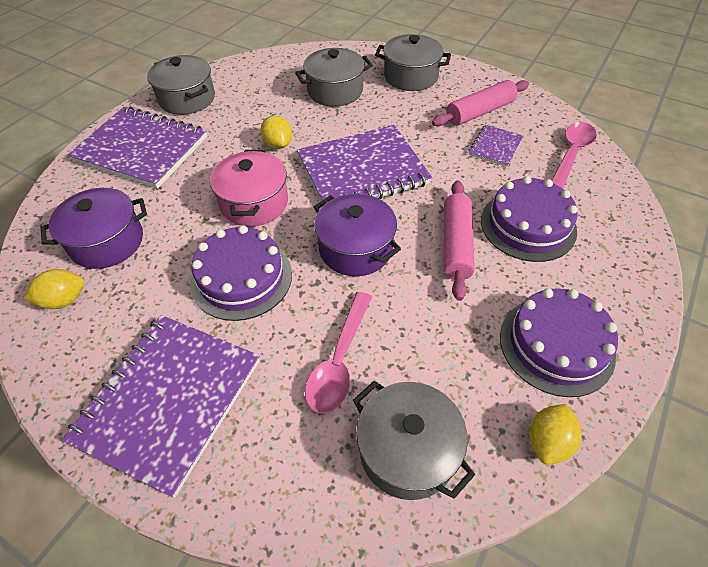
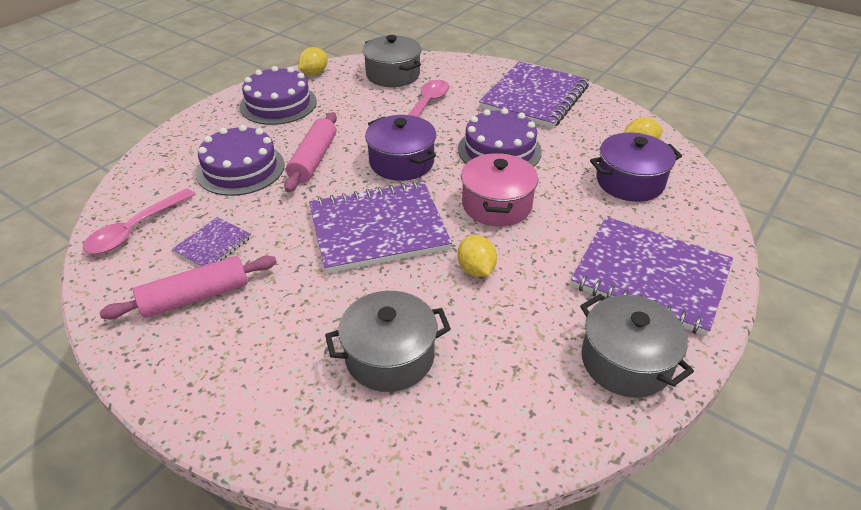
camera: 175 degrees left, 10 degrees down
(411, 77) = (257, 378): grey pot -> none

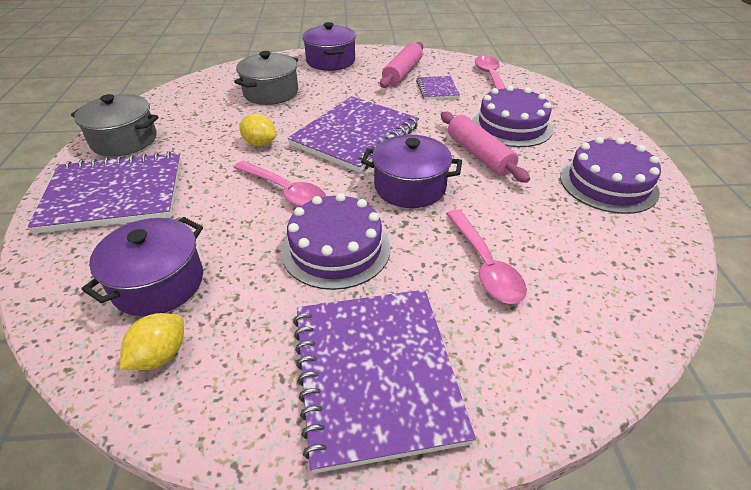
camera: 140 degrees right, 0 degrees up
(232, 389) = (330, 61): none -> purple pot
(314, 73) = (669, 239): yellow lemon -> none
(393, 75) = (599, 294): grey pot -> none
(497, 205) = (285, 191): pink pot -> pink spoon

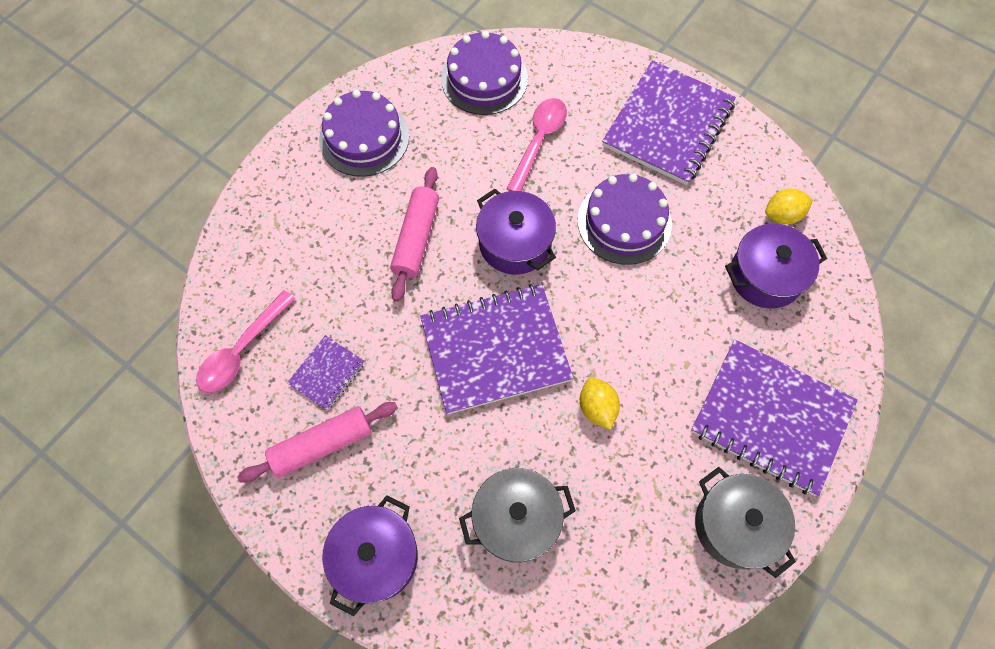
camera: 140 degrees left, 25 degrees up
(285, 191) = (619, 313): pink spoon -> none
(511, 125) = (337, 254): purple cake -> purple cake (484, 79)

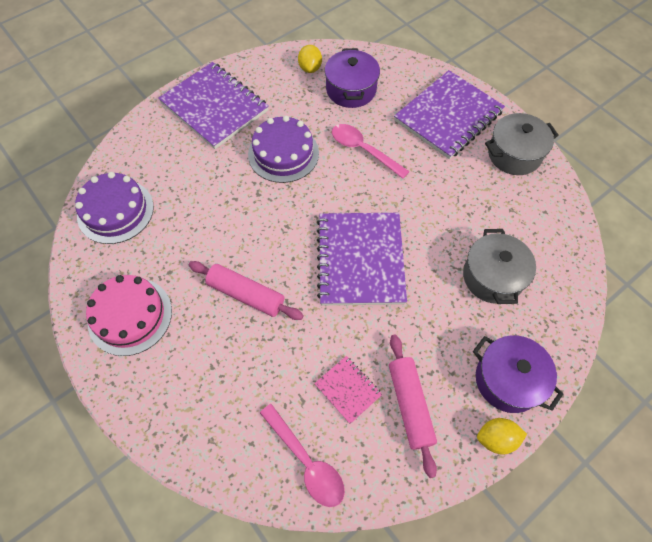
camera: 75 degrees left, 5 degrees down
(327, 373) = (348, 389): purple notebook -> pink notebook
(364, 138) = (130, 316): purple cake -> pink cake
(515, 243) = (276, 226): purple pot -> none
(539, 141) = (192, 188): pink spoon -> pink spoon (363, 150)
(597, 408) = (421, 207): yellow lemon -> yellow lemon (496, 439)

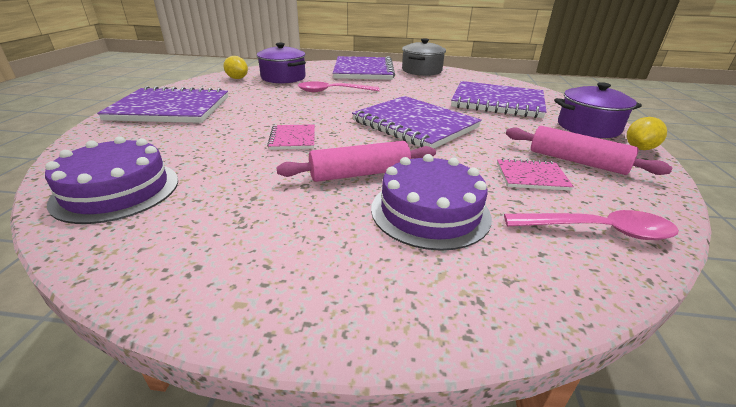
camera: 45 degrees left, 30 degrees down
(130, 316) = (246, 249): pink cake -> none
(251, 216) = (293, 138): none -> pink notebook
(283, 153) = (272, 108): purple cake -> purple cake (430, 211)
(492, 277) = (497, 102): grey pot -> purple notebook

